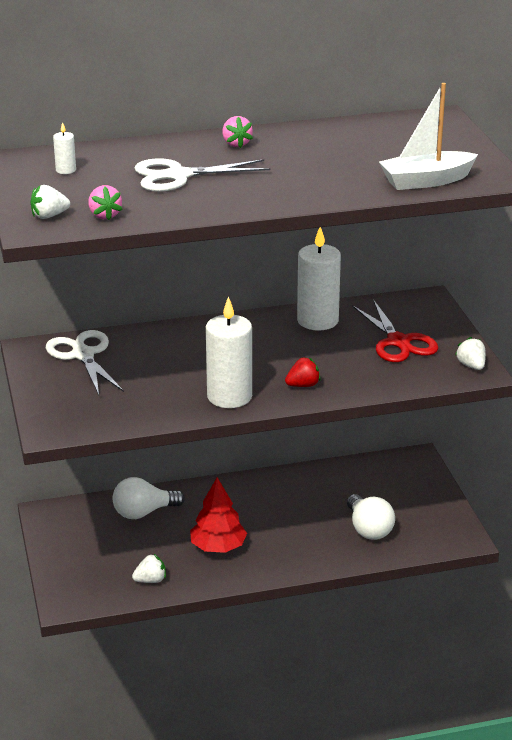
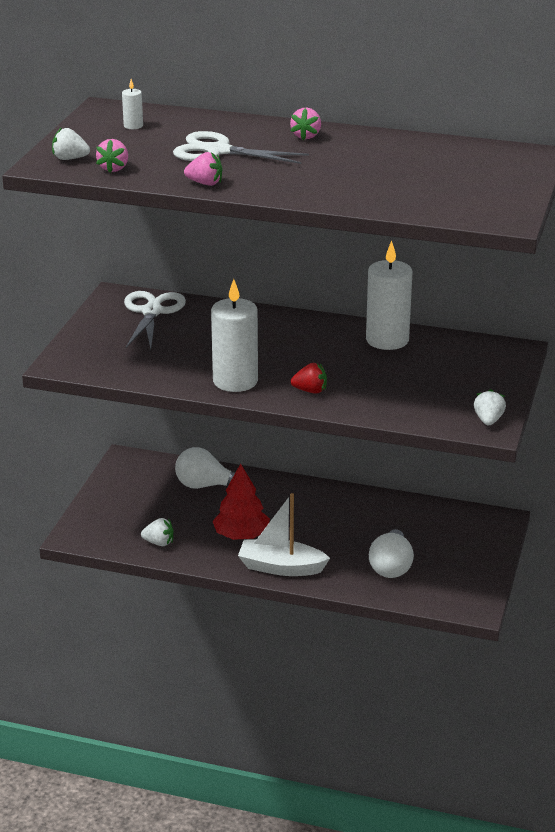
camera: 30 degrees right, 0 degrees up
(208, 209) = (205, 183): none -> pink strawberry
(398, 342) = (442, 379): red scissors -> none
(426, 181) = (434, 206): white boat -> white boat (281, 567)

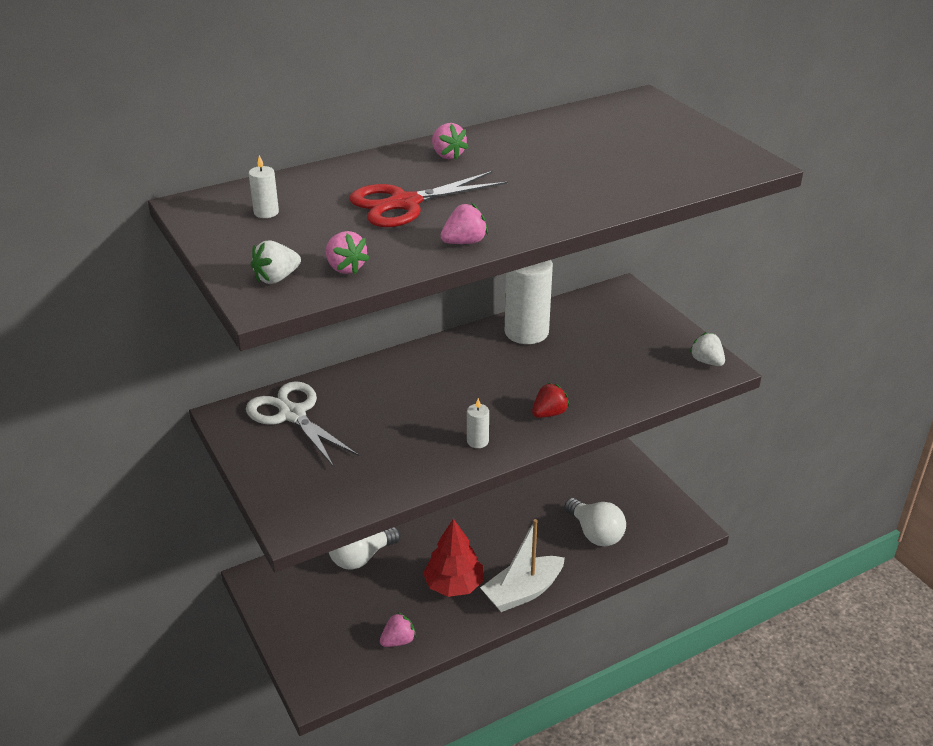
camera: 45 degrees left, 5 degrees up
(159, 543) = (398, 641): white strawberry -> pink strawberry
(218, 151) = (405, 203): white scissors -> red scissors
(235, 381) = (477, 441): white candle -> white candle, size x0.43

